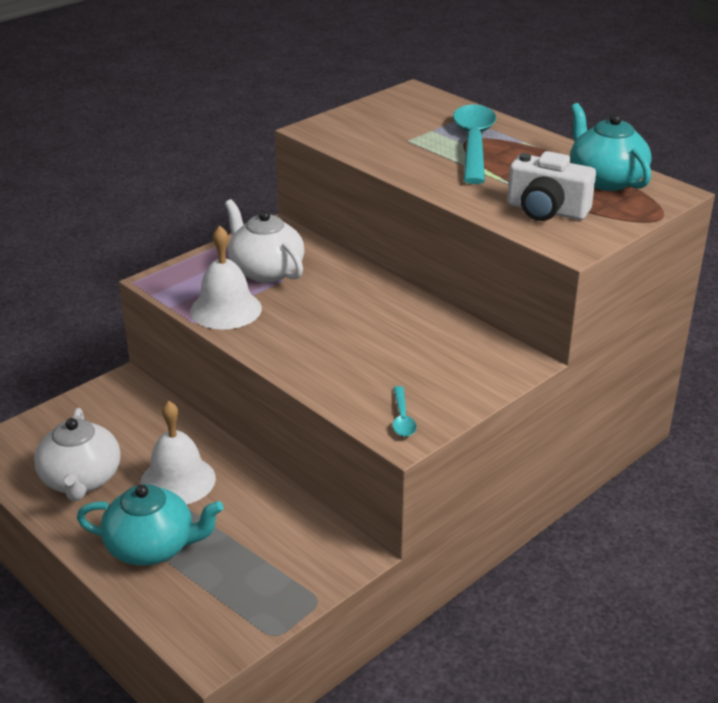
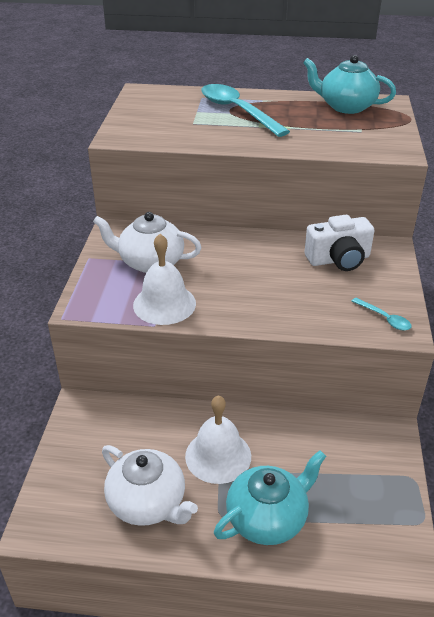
camera: 40 degrees left, 5 degrees up
(546, 211) = (349, 137): white camera -> white camera (339, 259)

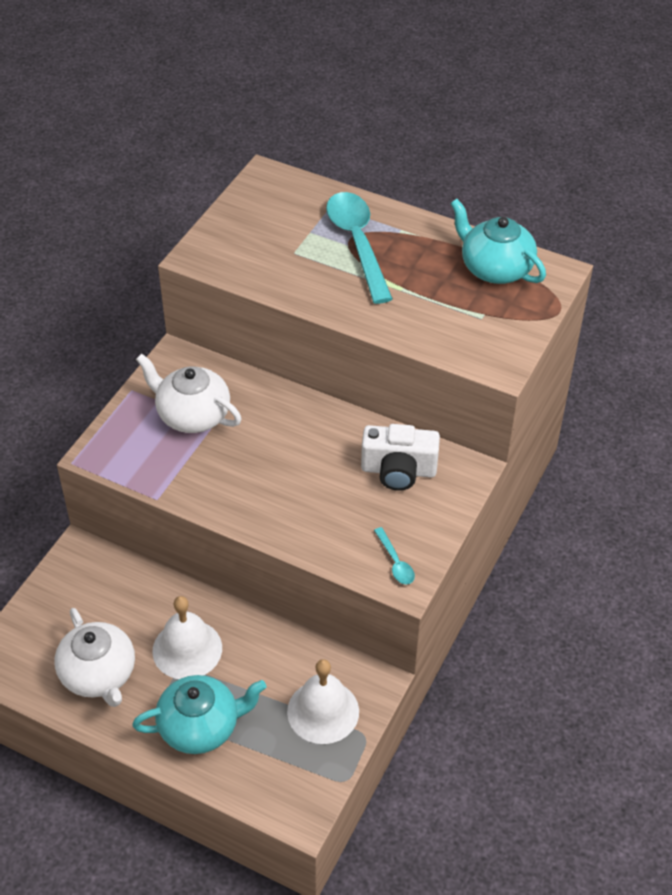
camera: 20 degrees right, 10 degrees up
(164, 304) = (179, 475): white bell -> white bell (323, 711)

